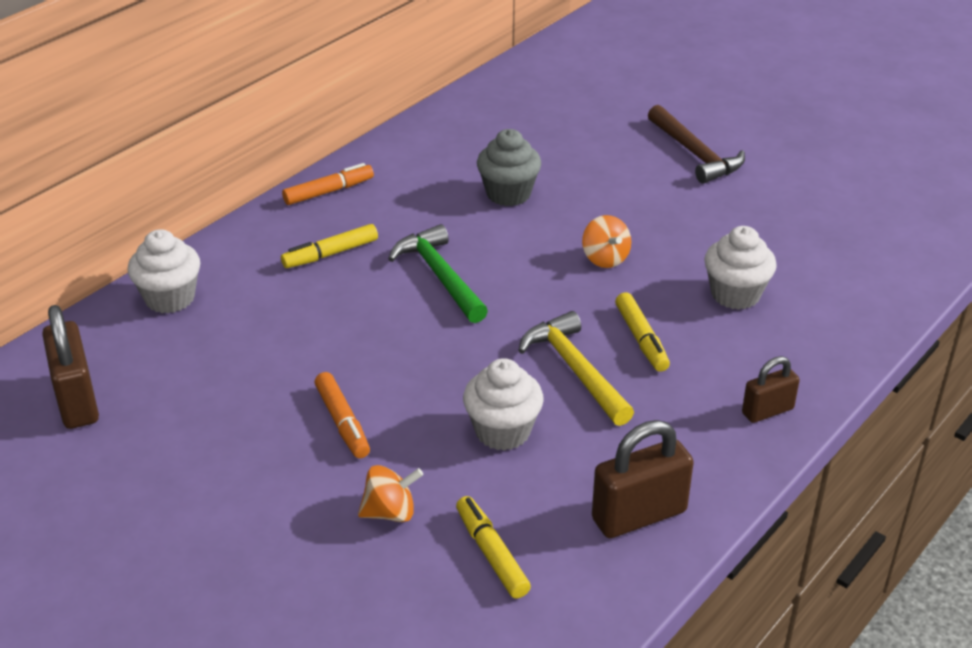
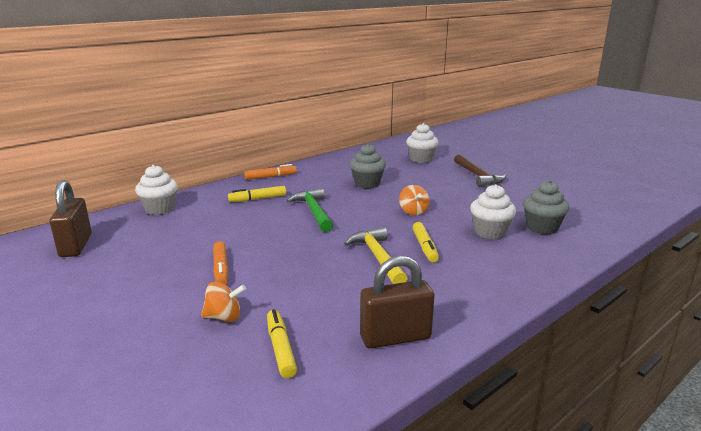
camera: 10 degrees right, 15 degrees down
(502, 431) = (319, 283): white cupcake -> white cupcake (421, 159)
(767, 411) = (501, 289): brown padlock -> none
(813, 275) = (542, 228): none -> grey cupcake

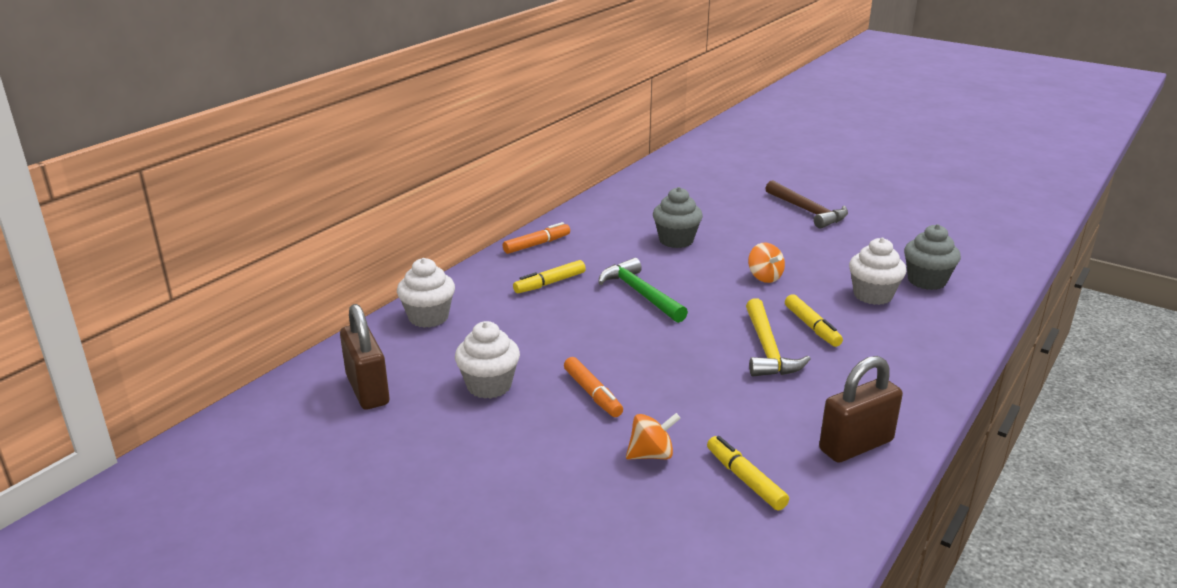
camera: 15 degrees left, 5 degrees up
(377, 257) = (767, 349): yellow hammer -> yellow hammer turned 150 degrees counterclockwise
(421, 159) = (718, 191): white cupcake -> white cupcake (489, 386)

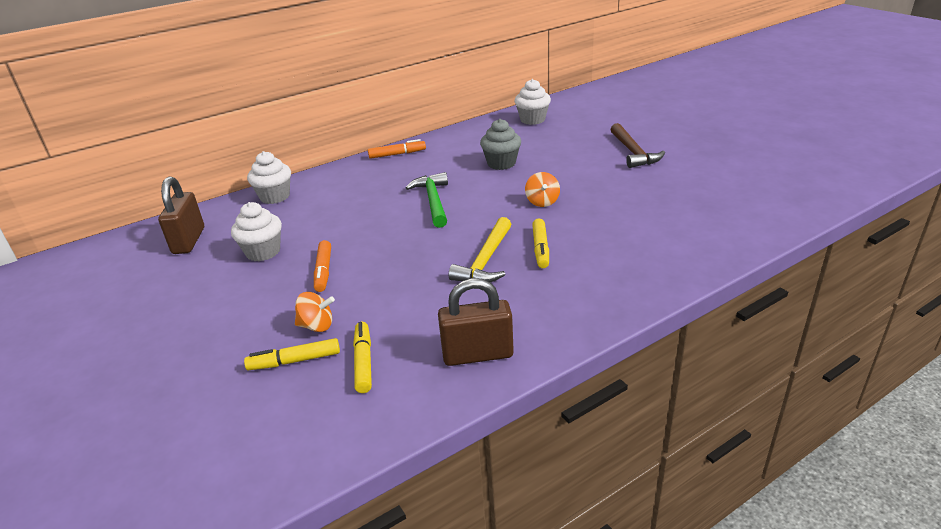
camera: 25 degrees right, 5 degrees up
(549, 283) = (377, 184): yellow marker -> yellow marker (294, 361)
(872, 295) = (620, 230): white cupcake -> white cupcake (532, 120)
(926, 281) = (682, 225): grey cupcake -> none

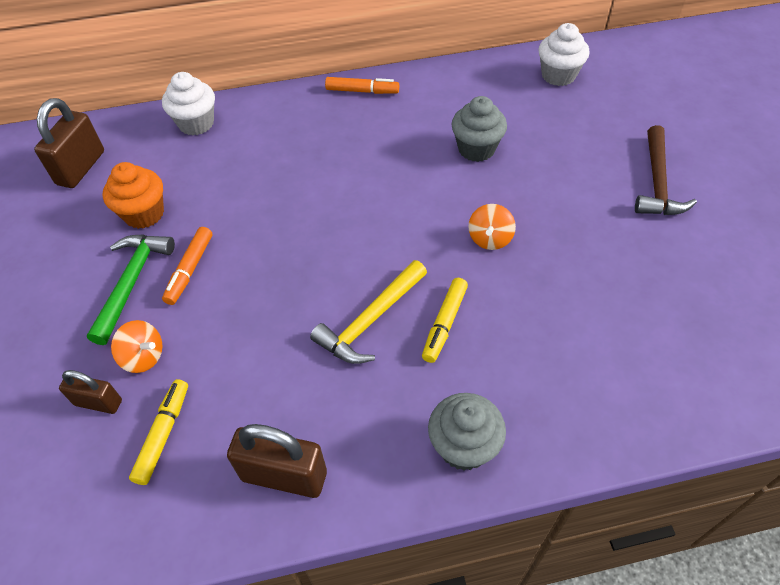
camera: 20 degrees right, 20 degrees up
(263, 252) = (144, 214): white cupcake -> orange cupcake
(294, 361) = (98, 402): yellow marker -> brown padlock
(433, 201) = (362, 191): green hammer -> green hammer (131, 282)
(598, 302) = (463, 446): none -> grey cupcake

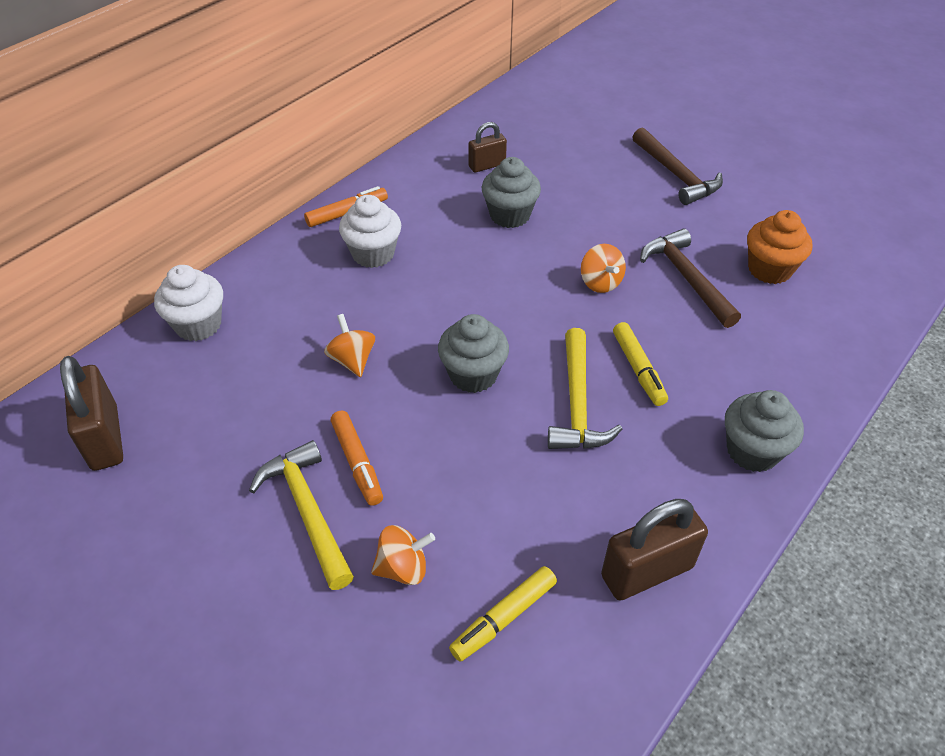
camera: 40 degrees left, 5 degrees down
(98, 402) = (405, 638): brown padlock -> brown padlock (487, 165)
(131, 282) = (307, 511): green hammer -> yellow hammer
(144, 214) = (242, 441): orange cupcake -> orange cupcake (769, 269)
(163, 434) = (503, 618): yellow marker -> yellow marker turned 105 degrees counterclockwise
(258, 198) = (352, 360): none -> orange spinning top
(322, 255) = (473, 375): none -> grey cupcake
(558, 75) = (512, 123): white cupcake -> white cupcake (373, 254)
(566, 274) = (686, 278): none -> brown hammer

